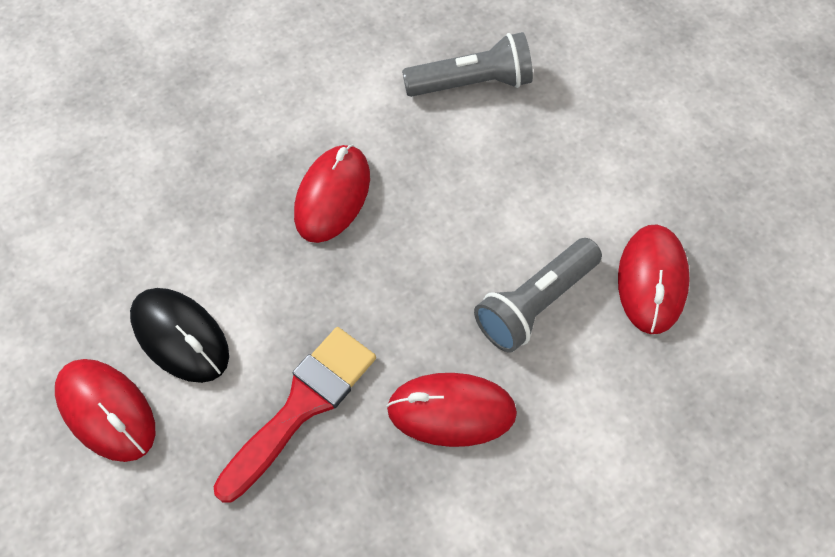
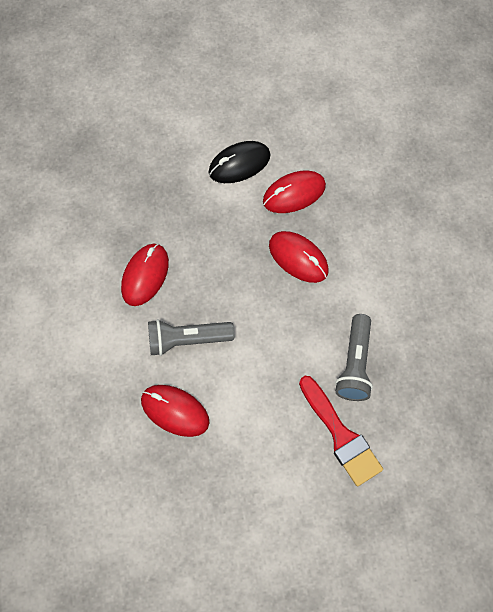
camera: 110 degrees right, 5 degrees up
(106, 411) = (212, 125): red mouse -> red mouse (294, 194)
(302, 406) = (178, 208): red brush -> red brush (341, 435)
(535, 304) = (187, 340): grey flashlight -> grey flashlight turned 75 degrees counterclockwise

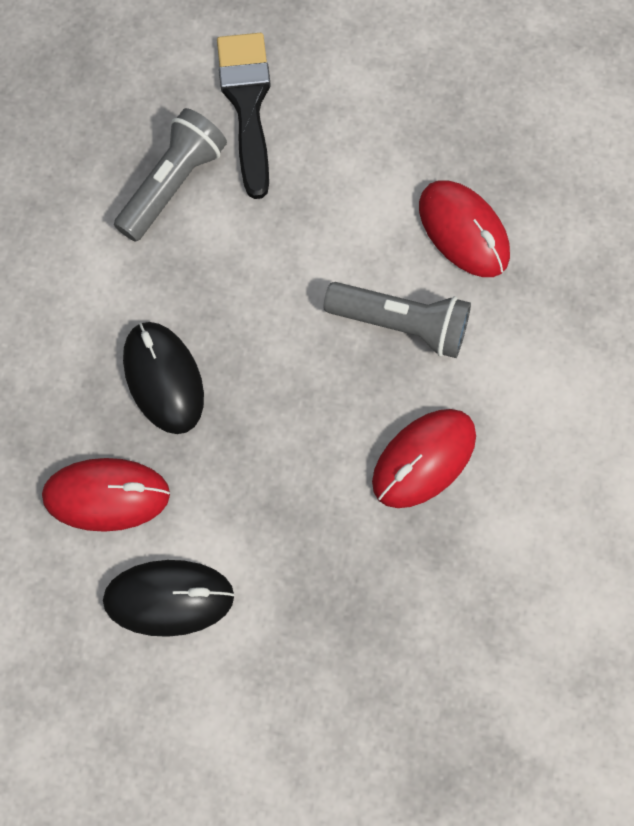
camera: 155 degrees left, 5 degrees up
(298, 258) = (163, 379): red mouse -> black mouse
(341, 435) = (247, 104): red brush -> black brush

